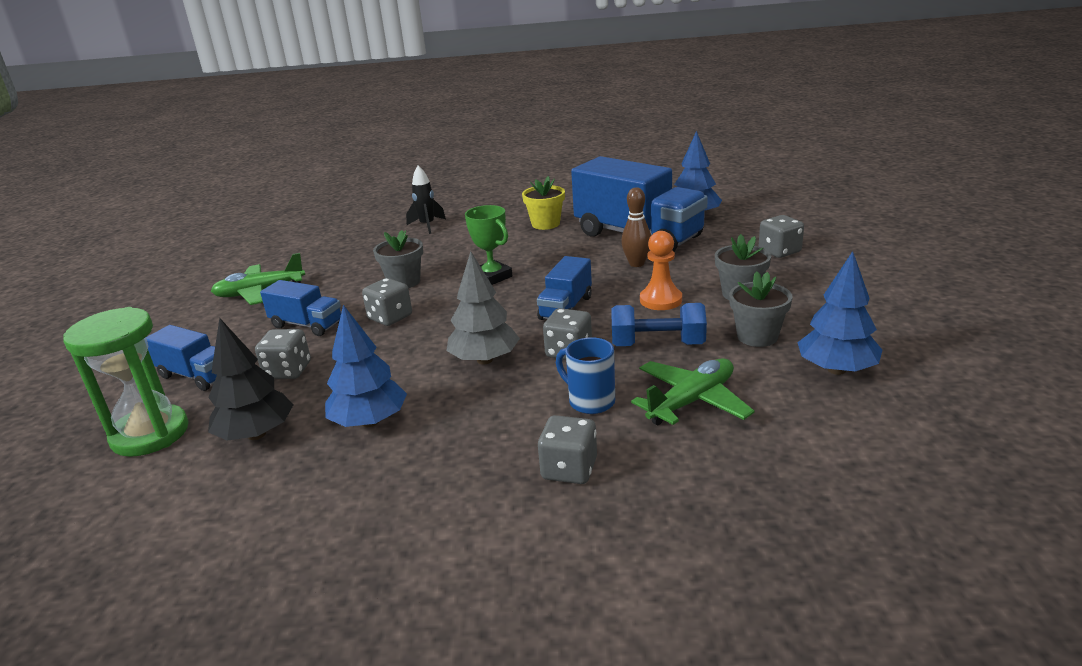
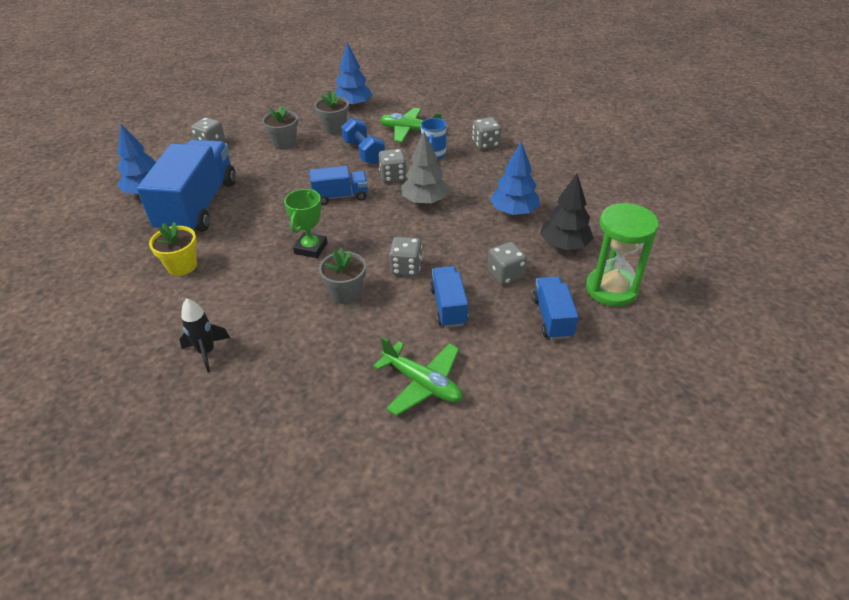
camera: 125 degrees left, 15 degrees up
(636, 264) = (255, 191): brown bowling pin -> none
(660, 300) = (308, 166): orange pawn -> none

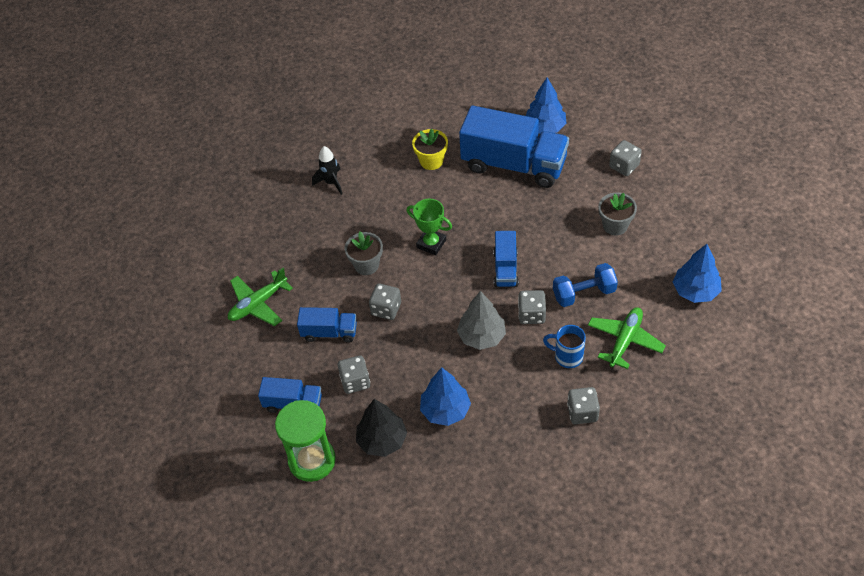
camera: 105 degrees right, 10 degrees up
(334, 128) = (641, 270): grey flower pot -> none

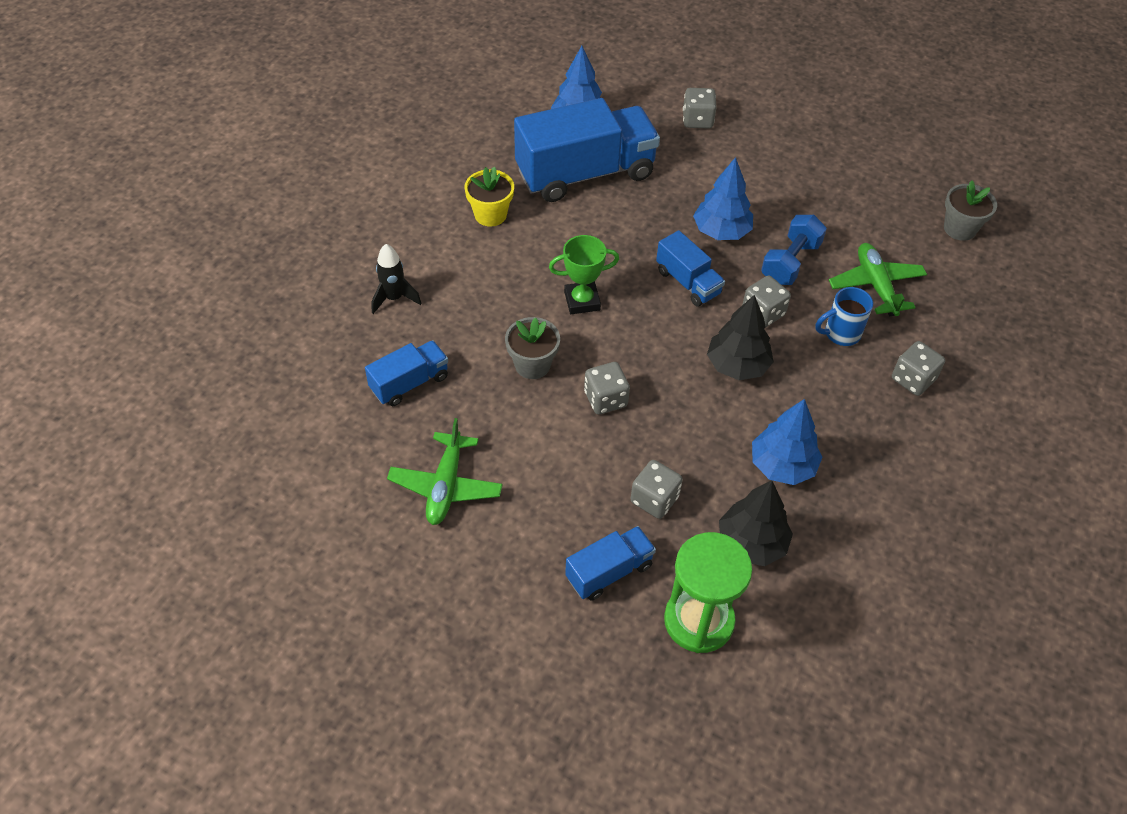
camera: 45 degrees left, 0 degrees up
(329, 332) = (567, 464): blue truck -> blue truck (409, 383)
(482, 336) = (737, 365): grey tree -> black tree
(615, 225) = (749, 181): grey flower pot -> grey flower pot (959, 229)
(695, 291) = (886, 202): blue tree -> blue tree (721, 231)

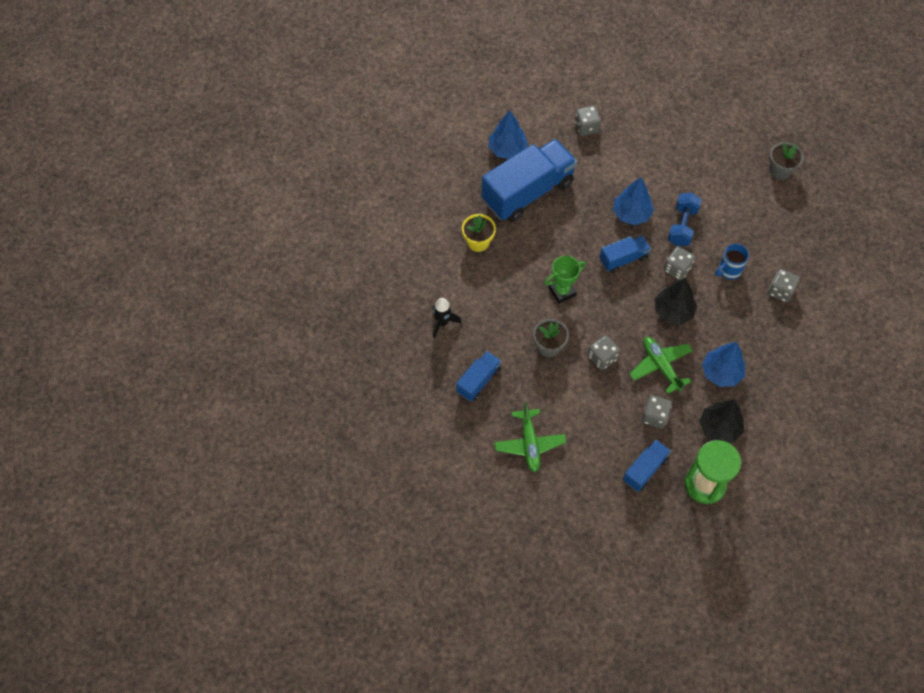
camera: 15 degrees left, 10 degrees up
(688, 282) = (623, 259): blue truck -> blue truck turned 60 degrees counterclockwise
(876, 285) = (740, 228): green plane -> green plane (660, 366)

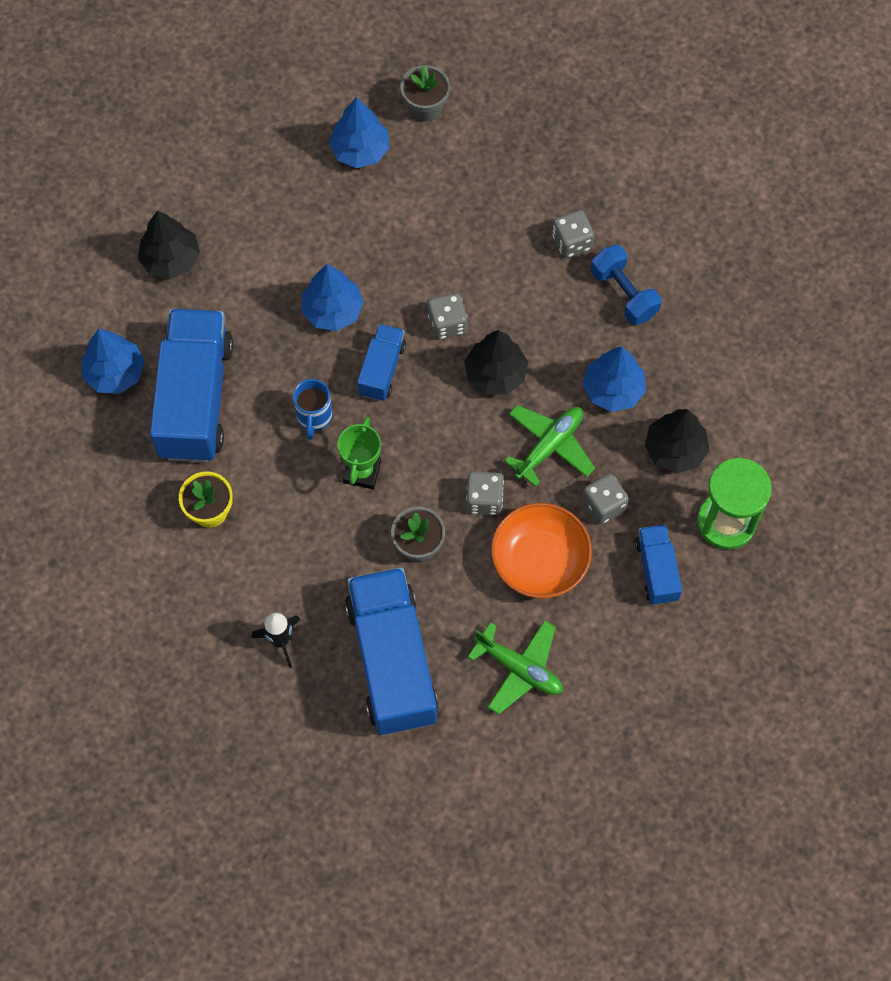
camera: 50 degrees left, 5 degrees up
(478, 381) = (392, 661): blue truck -> blue truck, size x2.01
(586, 127) = (171, 259): grey dice -> black tree
(595, 408) = (539, 560): none -> orange bowl
(660, 366) = (549, 446): green plane -> green plane turned 120 degrees clockwise
(682, 226) = (399, 270): blue dumbbell -> blue dumbbell (624, 293)
(726, 160) = (360, 150): none -> blue tree
(728, 270) = (498, 272): blue mug -> blue mug (314, 417)

